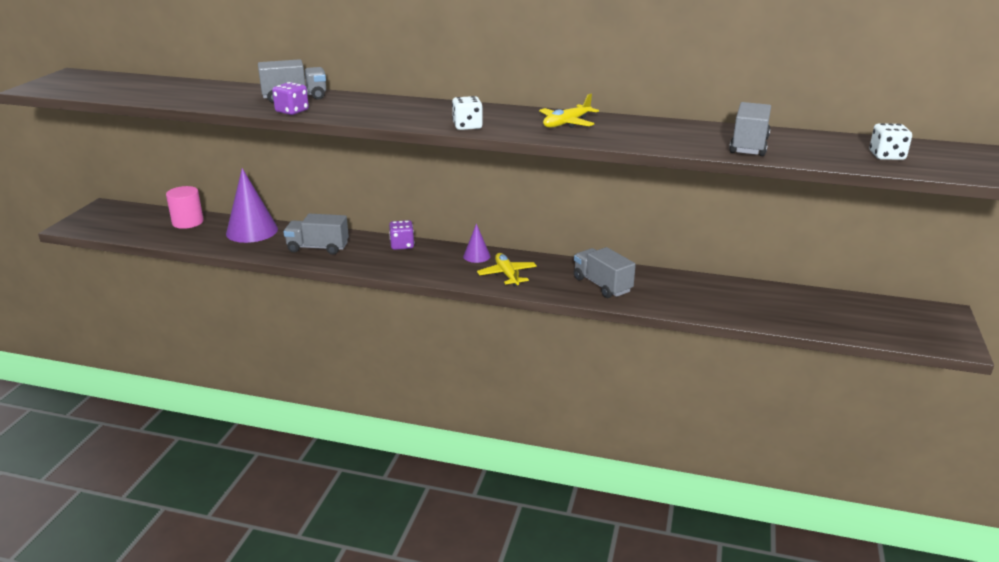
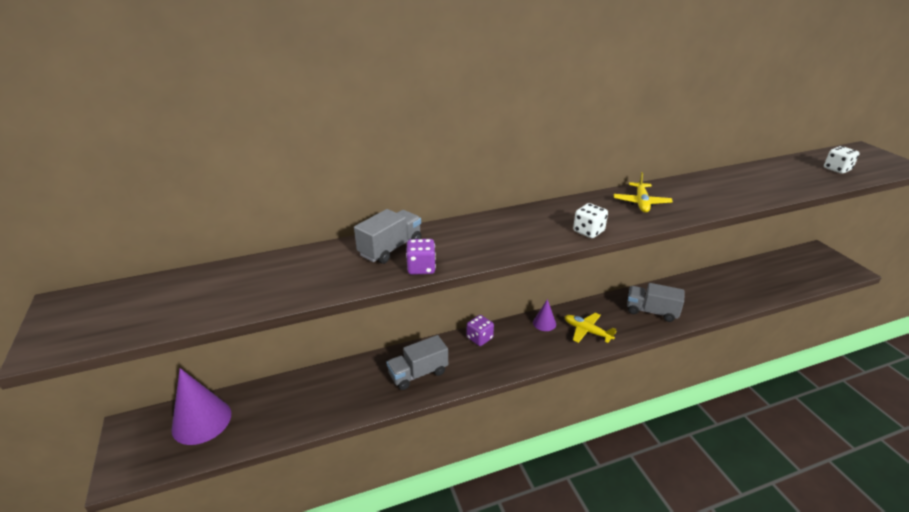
camera: 35 degrees left, 5 degrees up
(188, 222) = (255, 402): pink cylinder -> none
(252, 231) = (334, 383): purple cone -> purple cone (201, 421)
(749, 146) = (769, 186): grey truck -> none

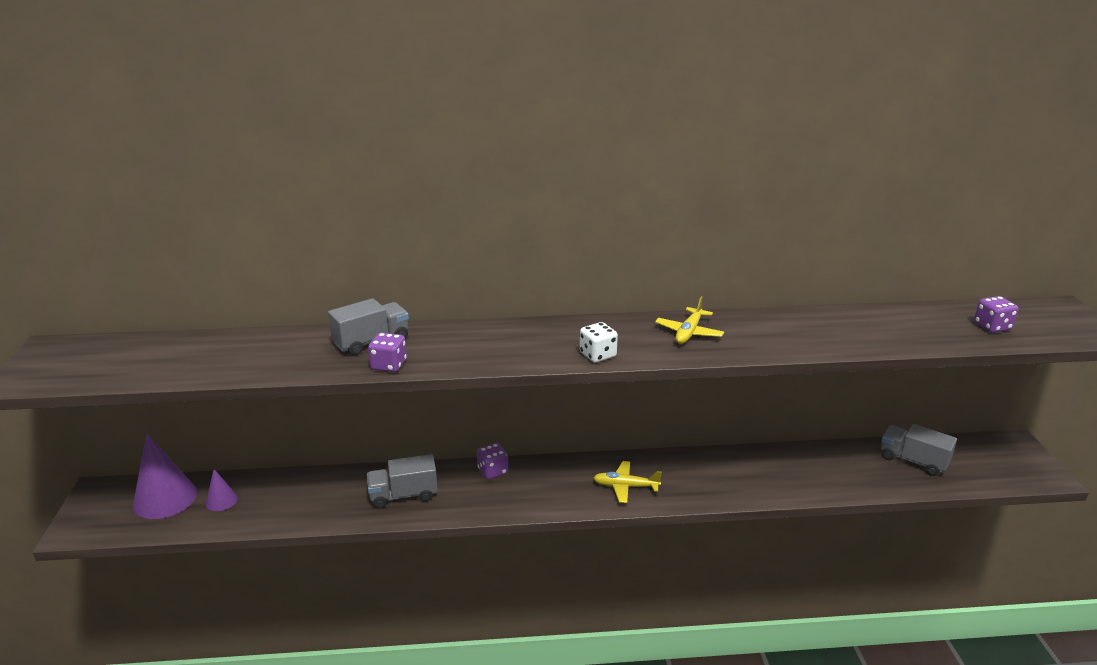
camera: 15 degrees right, 5 degrees down
(544, 323) = (579, 468): purple cone -> purple cone (221, 500)
(587, 331) = (625, 486): yellow plane -> yellow plane turned 45 degrees counterclockwise
(651, 311) = (722, 478): grey truck -> grey truck (913, 461)
(837, 169) = (992, 327): white dice -> purple dice

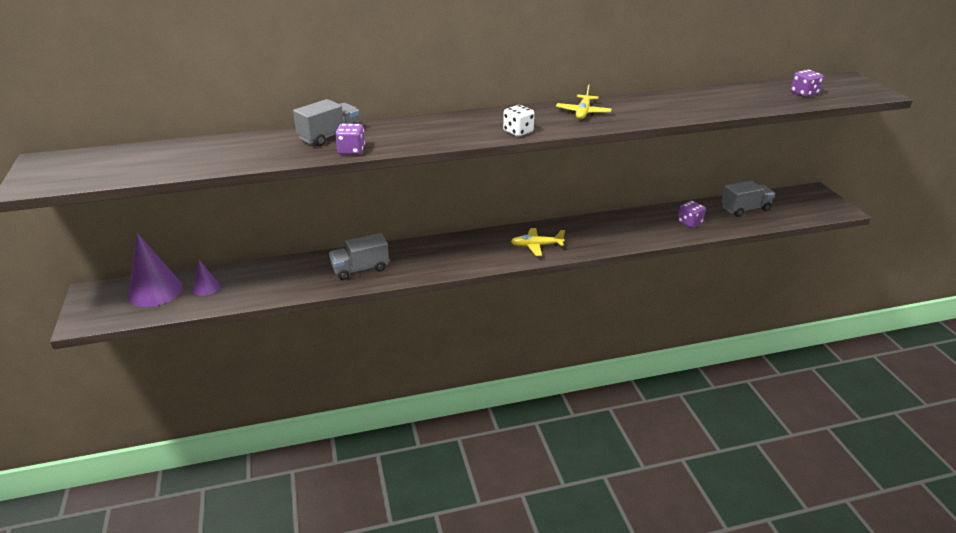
camera: 10 degrees left, 5 degrees up
(493, 471) = (428, 245): purple dice -> purple dice (689, 223)
(913, 461) = (745, 209): grey truck -> grey truck turned 135 degrees clockwise

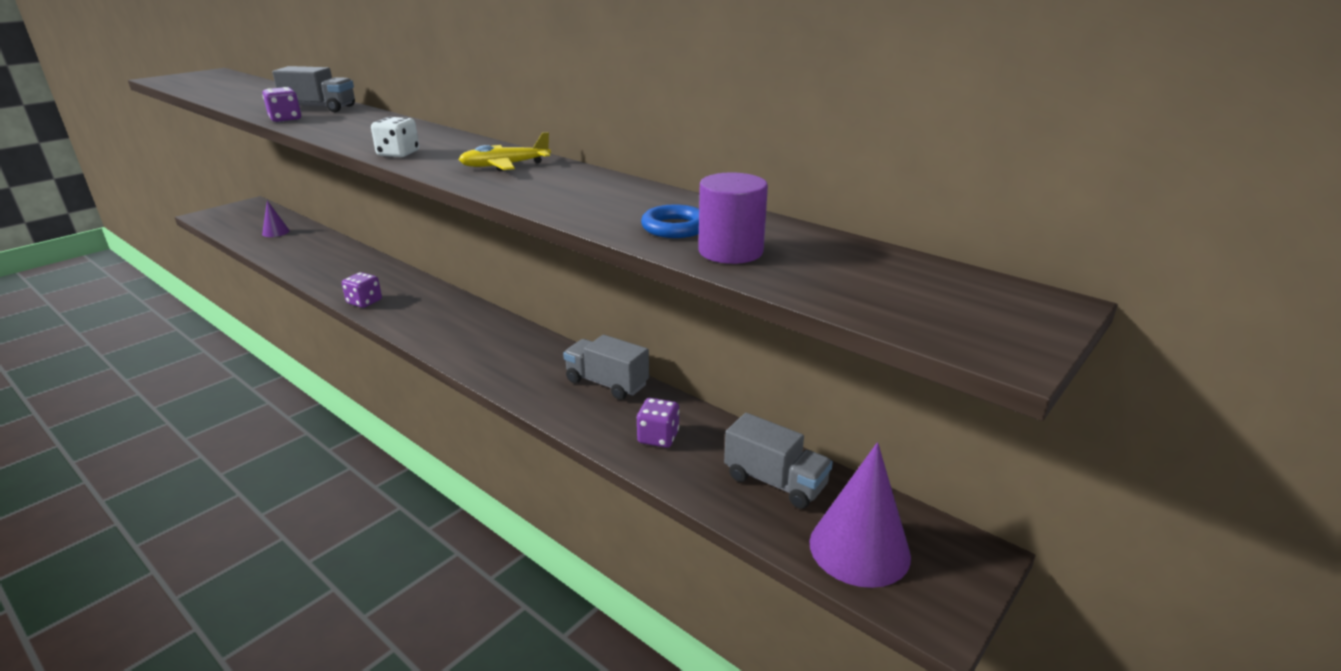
camera: 55 degrees right, 5 degrees down
(155, 291) = (261, 220): purple cone -> purple cone (859, 548)
(360, 269) = (347, 274): grey truck -> grey truck (607, 383)
(536, 246) = (472, 343): yellow plane -> none
(727, 103) = (675, 227): none -> blue ring
(766, 101) = (730, 251): none -> purple cylinder
(804, 93) = (838, 274): purple dice -> purple dice (364, 302)

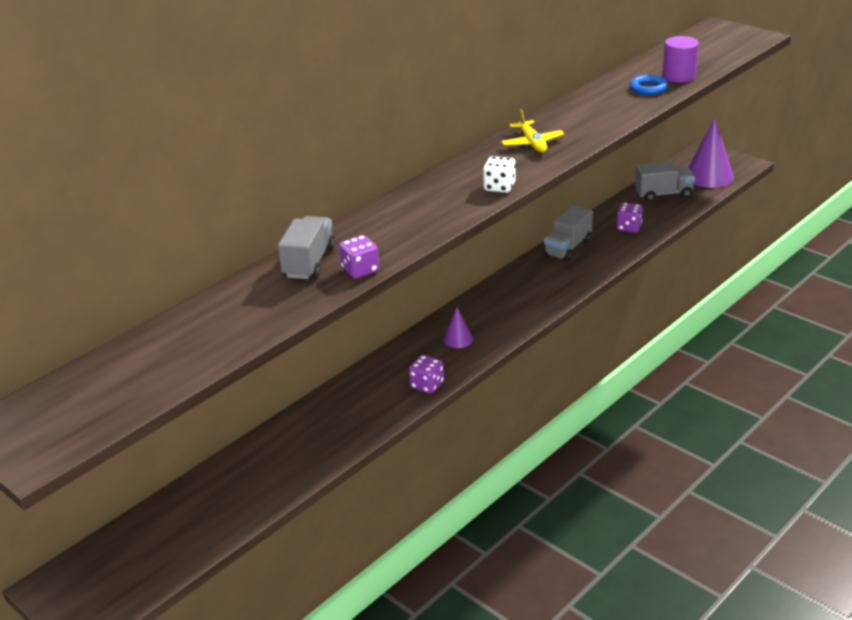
camera: 85 degrees left, 5 degrees up
(276, 232) = (197, 513): purple cone -> purple cone (458, 339)
(775, 482) = (663, 194): grey truck -> grey truck turned 45 degrees clockwise

